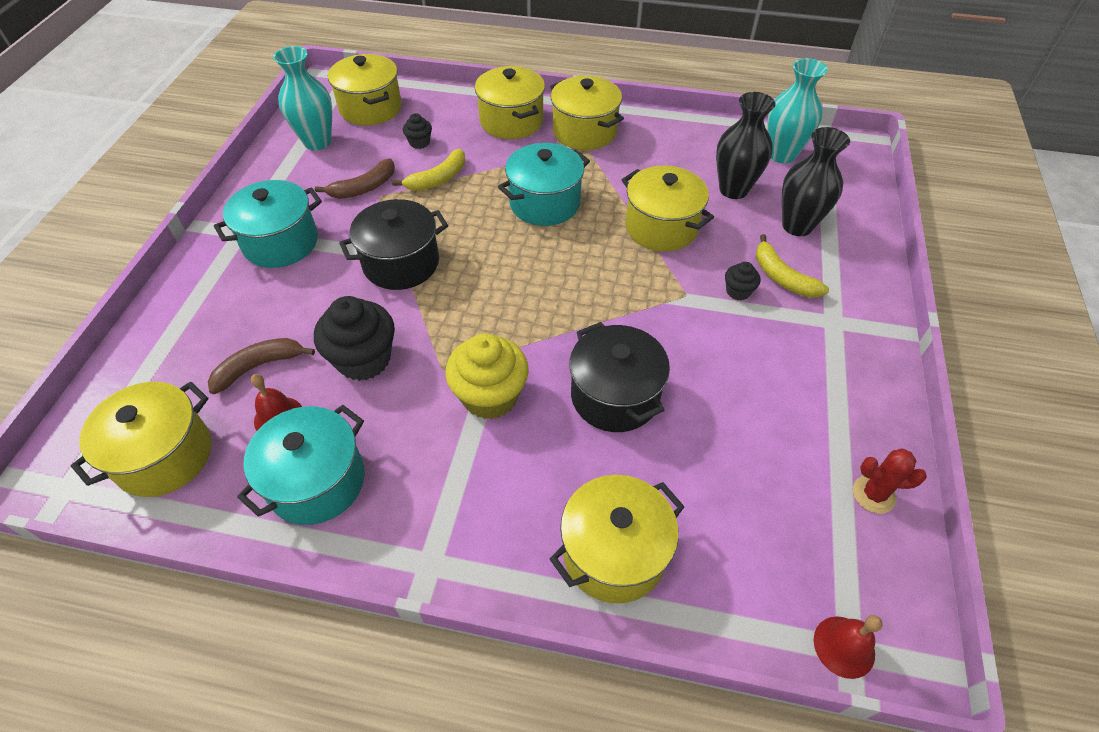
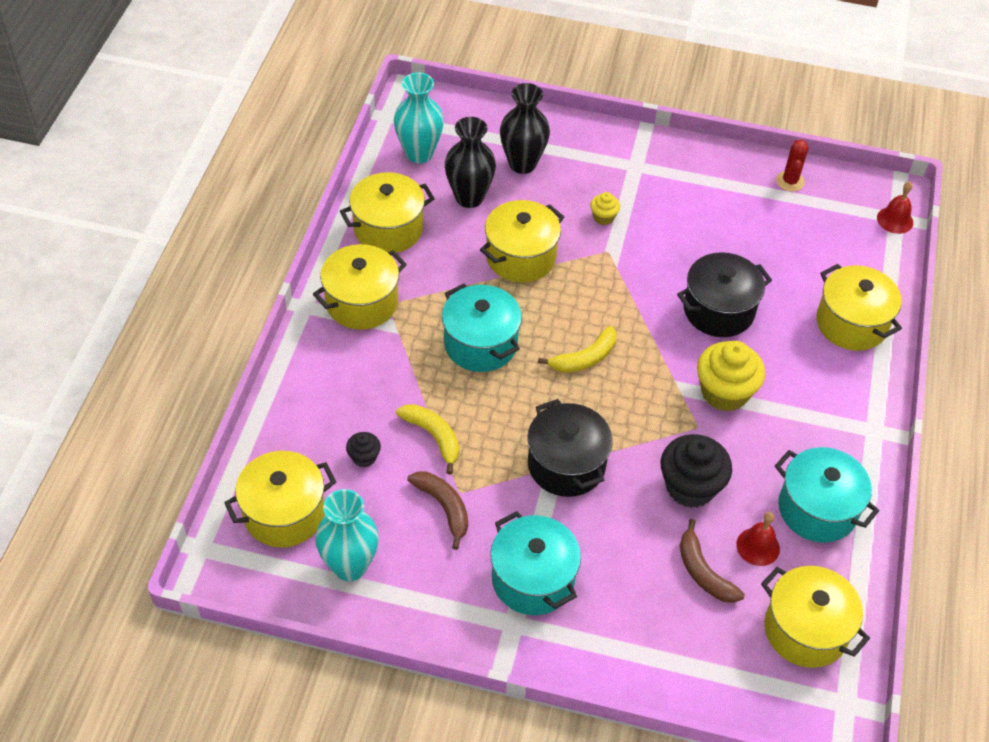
camera: 90 degrees left, 0 degrees up
(511, 121) = (333, 368): yellow pot -> yellow pot (388, 229)
(738, 291) = (603, 217): black cupcake -> yellow cupcake
(782, 277) = (586, 186): yellow banana -> yellow banana (584, 358)

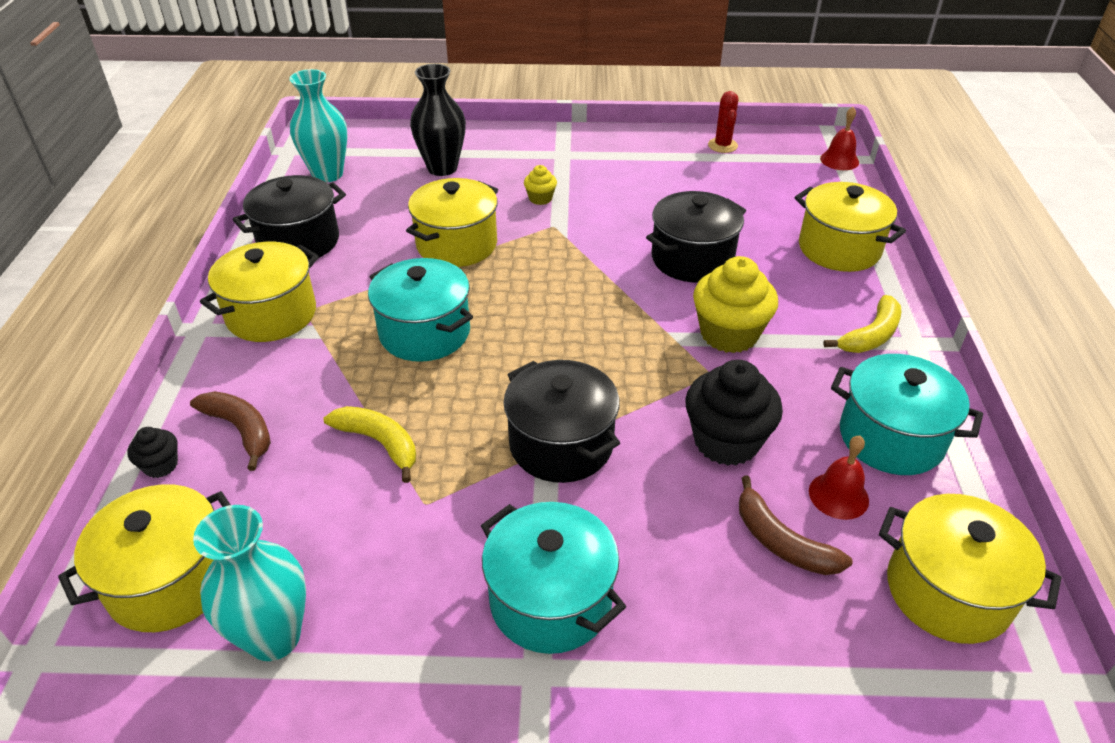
camera: 10 degrees left, 10 degrees down
(364, 457) = (286, 484): black cupcake -> black cupcake (161, 465)
(388, 229) = (299, 241): yellow pot -> black pot
(444, 508) = (406, 528): brown banana -> brown banana (241, 430)
(469, 197) = (389, 202): black vase -> none
(584, 358) = (553, 327): yellow banana -> yellow banana (870, 335)

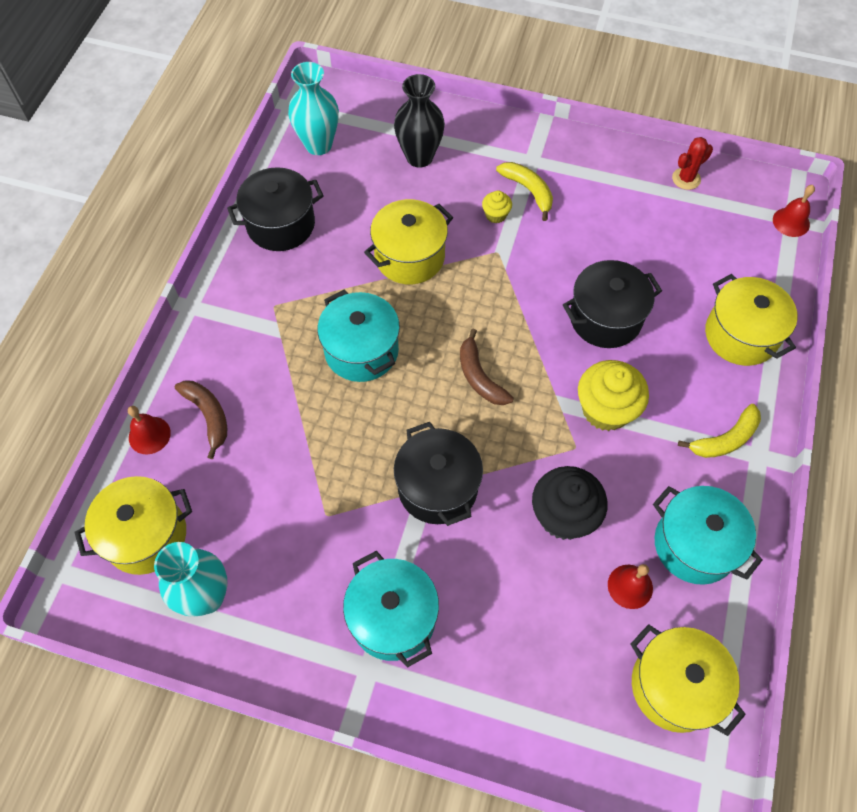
camera: 15 degrees right, 20 degrees up
(161, 465) = (149, 435): black cupcake -> red bell
(271, 314) = (247, 303): yellow pot -> none
(379, 443) = (305, 453): yellow banana -> yellow banana (528, 191)
(722, 145) = (686, 179): red cactus -> red cactus turned 45 degrees clockwise
(781, 541) = (571, 614): brown banana -> brown banana (479, 376)

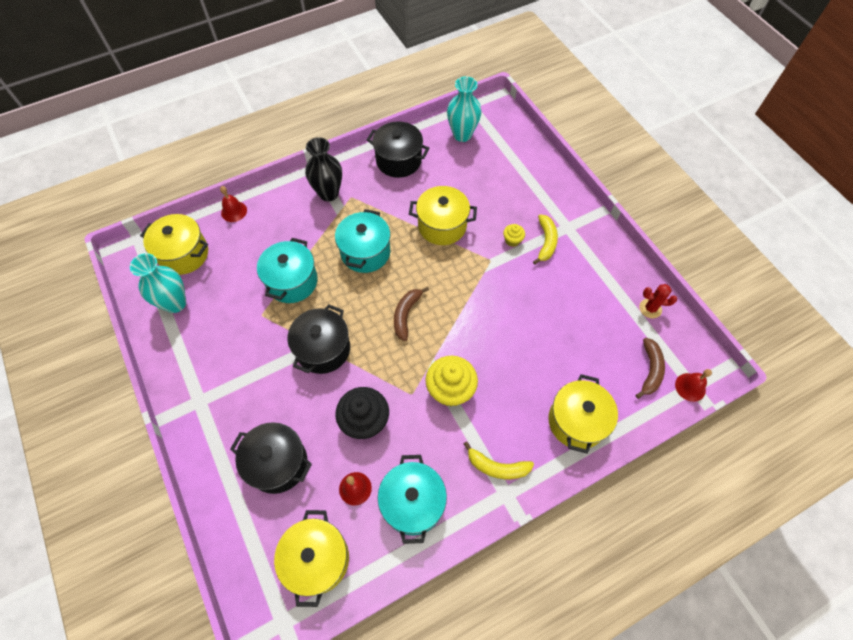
camera: 45 degrees right, 0 degrees up
(208, 416) = (266, 224): brown banana -> brown banana (650, 370)
(393, 617) = (234, 389): turquoise pot -> turquoise pot (292, 281)
(419, 157) = (507, 179): black vase -> black vase (328, 193)
(605, 318) = (508, 343): black pot -> black pot (278, 463)

